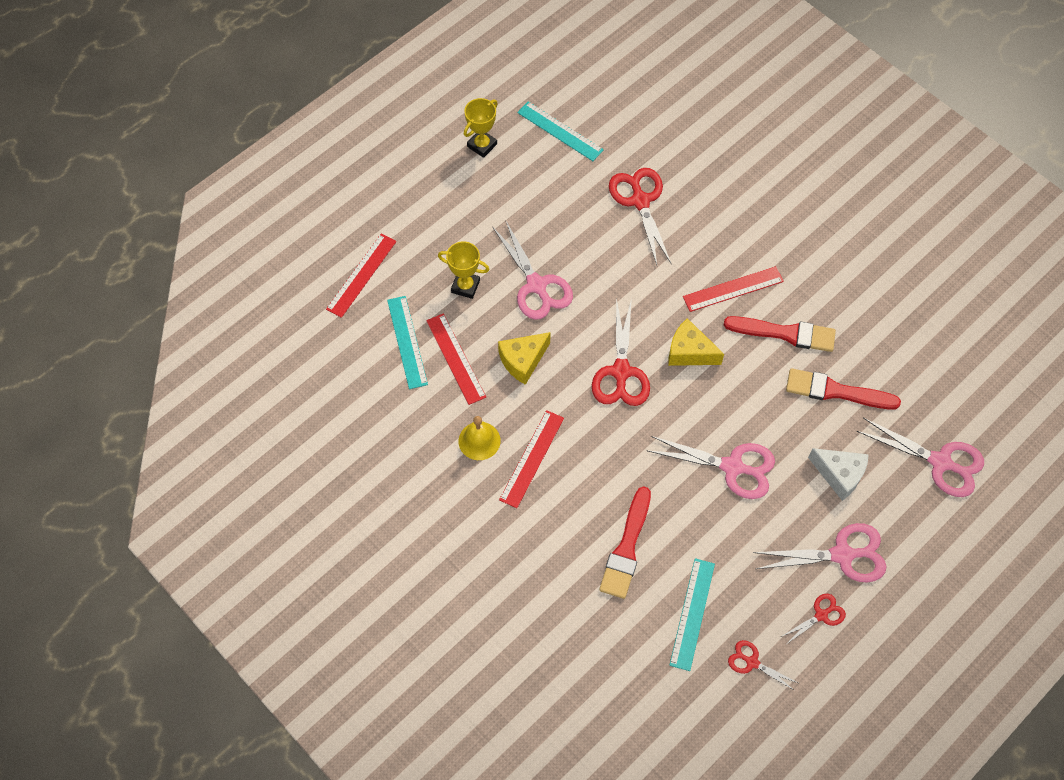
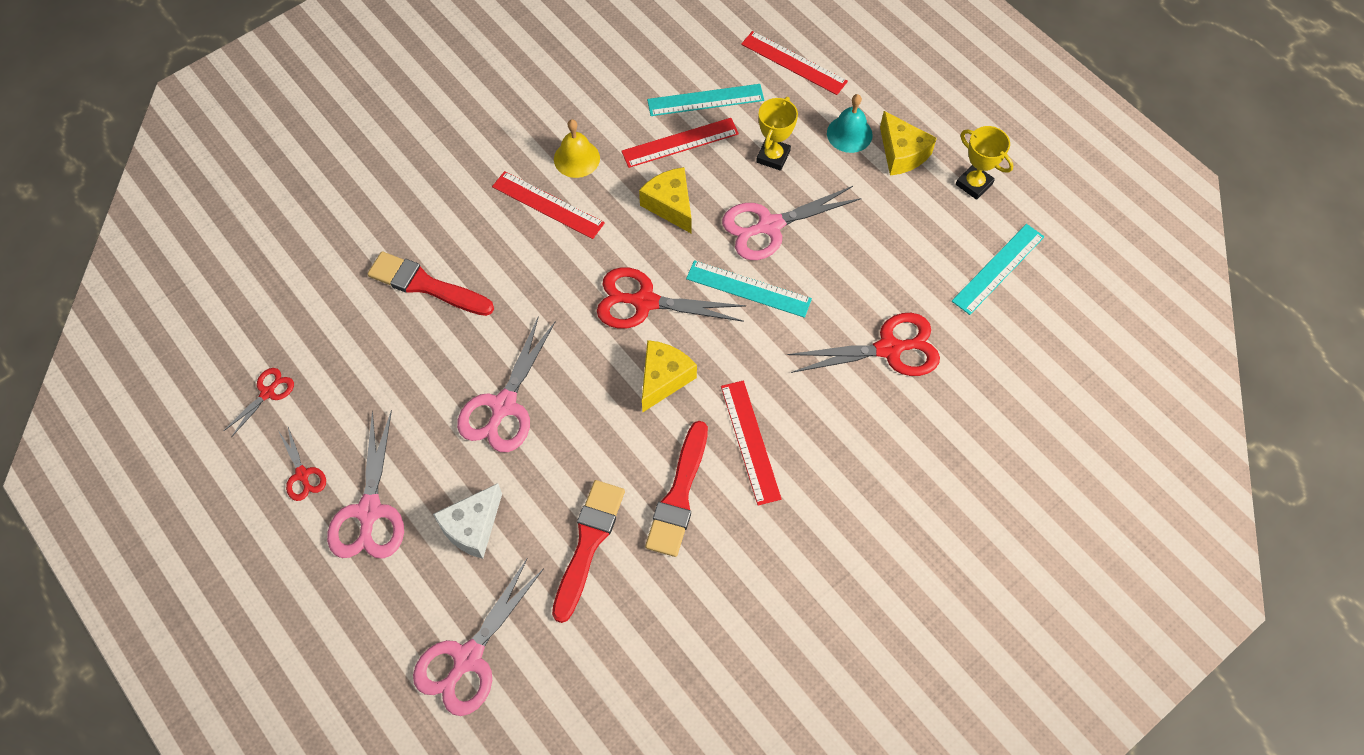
camera: 95 degrees right, 0 degrees up
(437, 231) = (849, 134): none -> turquoise bell
(455, 194) = (901, 153): none -> yellow cheese
(692, 614) = (336, 341): turquoise ruler -> turquoise ruler (748, 289)

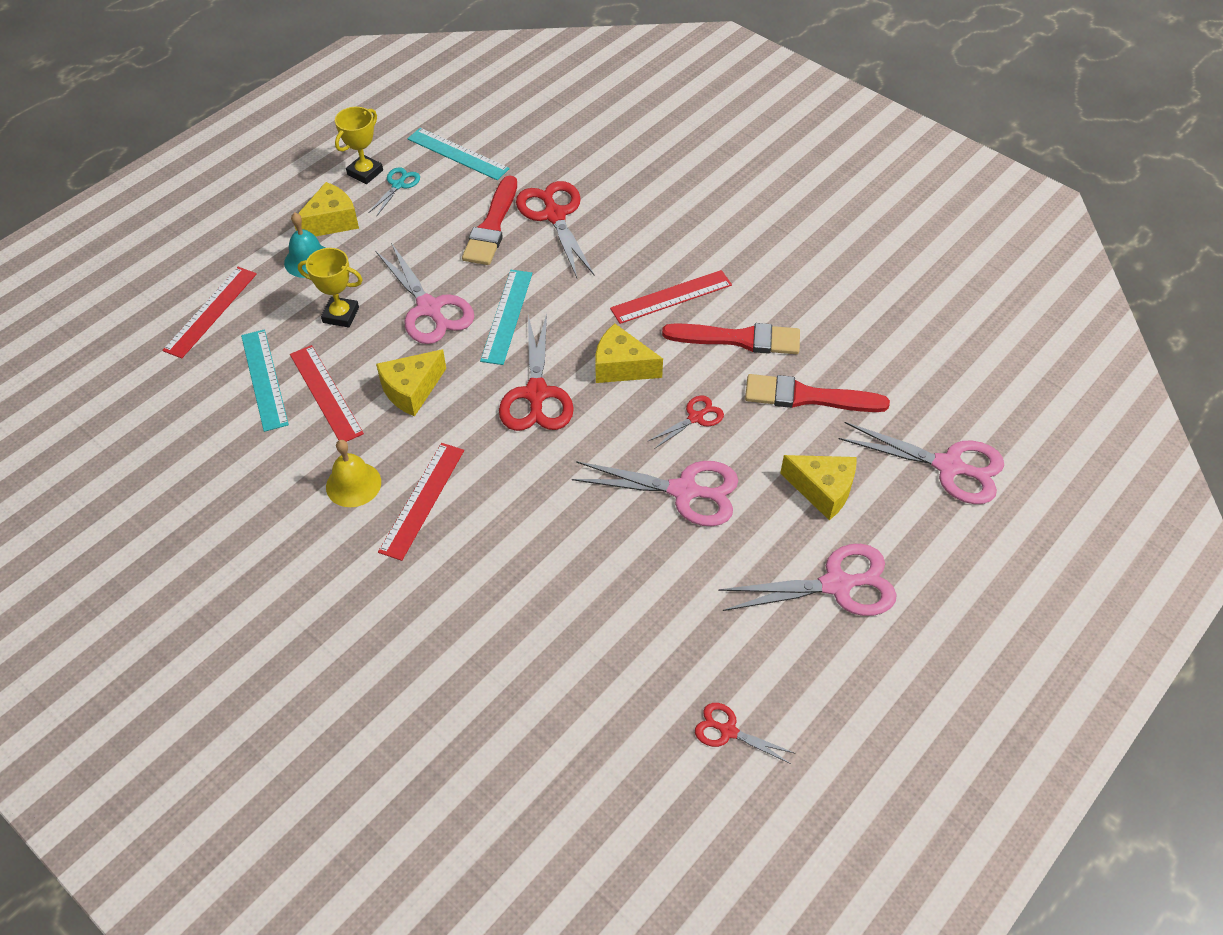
camera: 100 degrees left, 10 degrees down
(302, 475) = (817, 662): red scissors -> red scissors (695, 418)
(426, 285) = (549, 598): red brush -> red brush (492, 226)
(472, 527) = (822, 490): white cheese -> yellow cheese
(951, 211) = (398, 185): none -> turquoise scissors

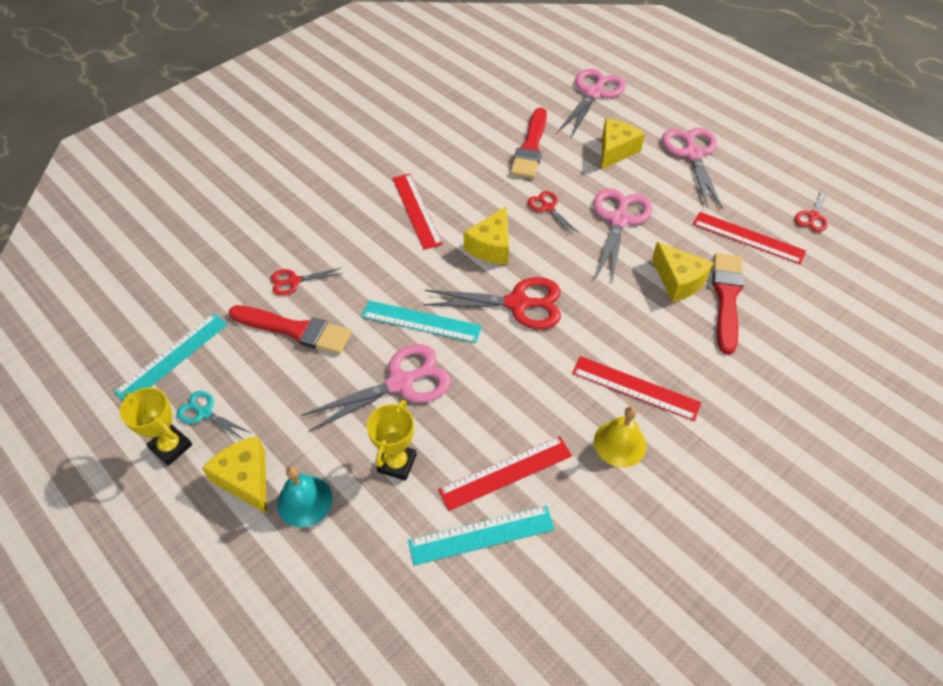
camera: 85 degrees left, 0 degrees up
(211, 311) = (368, 605): red ruler -> red ruler (748, 237)
(411, 390) = (506, 397): yellow cheese -> yellow cheese (678, 281)
(554, 215) = (294, 281): red scissors -> red scissors, size x0.53
(739, 339) = (469, 176): red brush -> red brush (726, 298)

